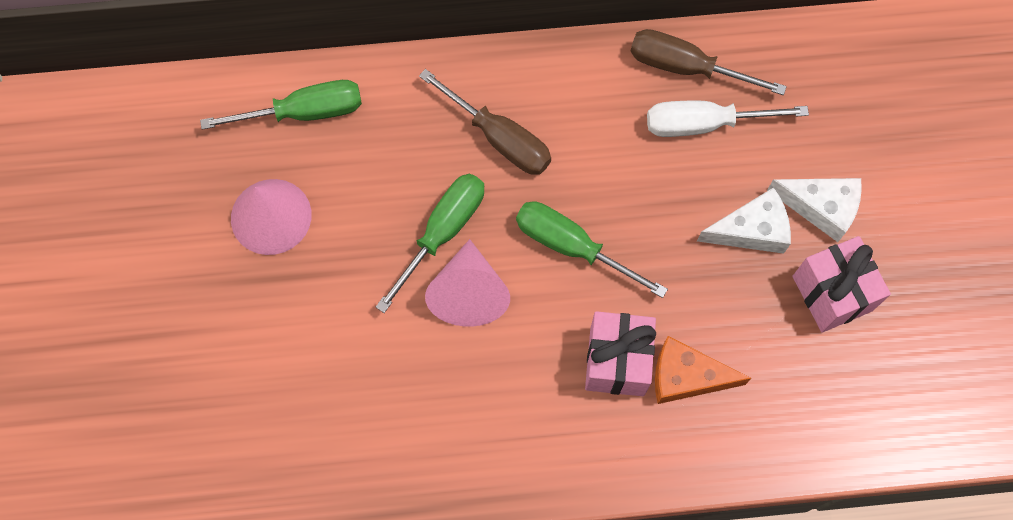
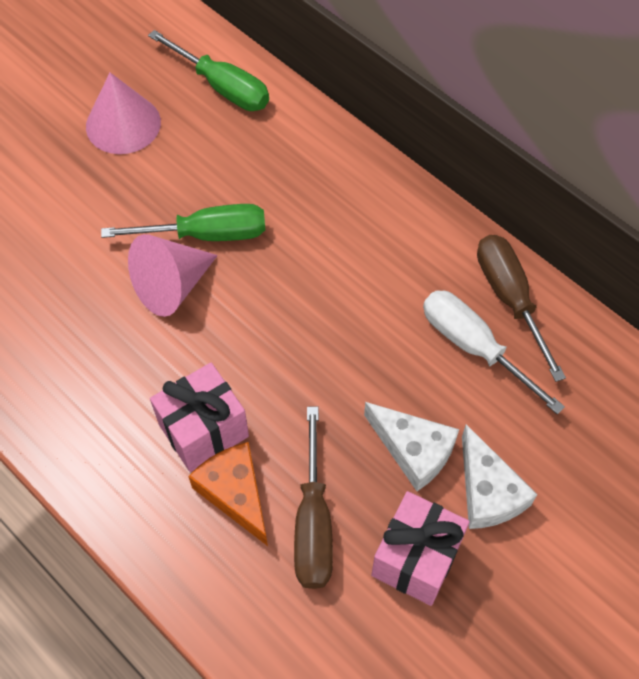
camera: 50 degrees right, 10 degrees down
(500, 139) = (319, 217): brown screwdriver -> brown screwdriver (313, 524)
(571, 246) = (274, 327): green screwdriver -> none

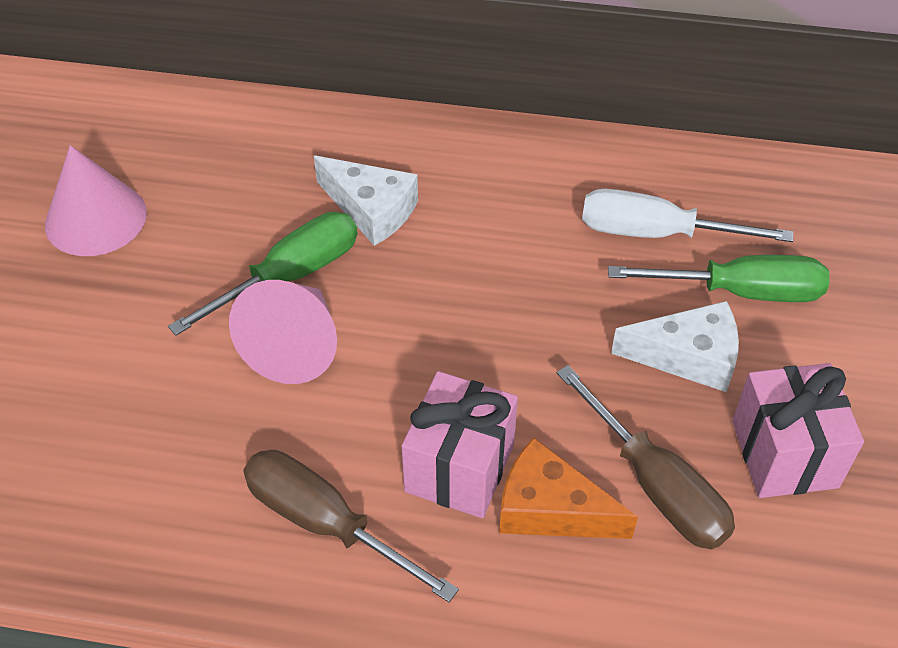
camera: 35 degrees left, 10 degrees down
(223, 87) = (185, 131): green screwdriver -> green screwdriver (742, 292)
(488, 491) = (789, 351): white cheese -> white cheese (371, 210)
(509, 297) = (648, 173): brown screwdriver -> brown screwdriver (324, 522)

